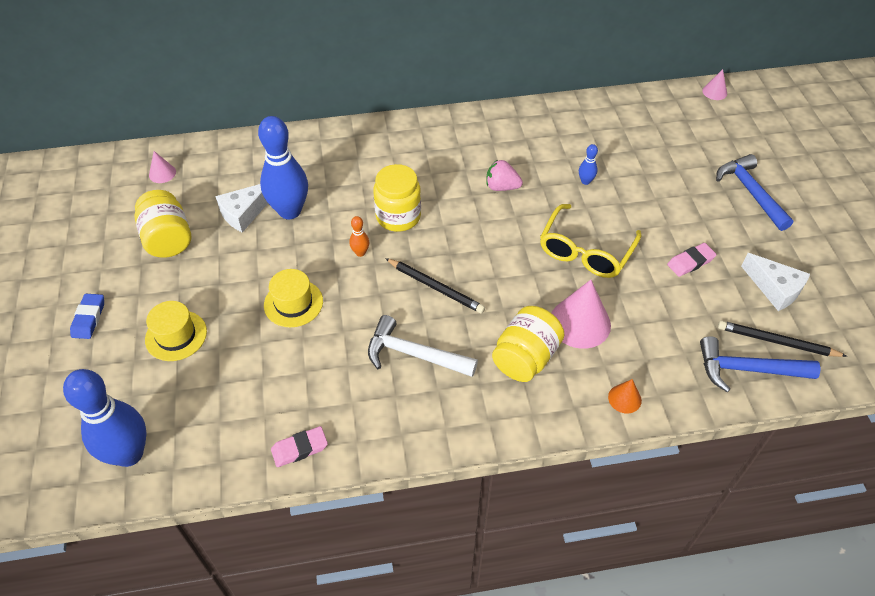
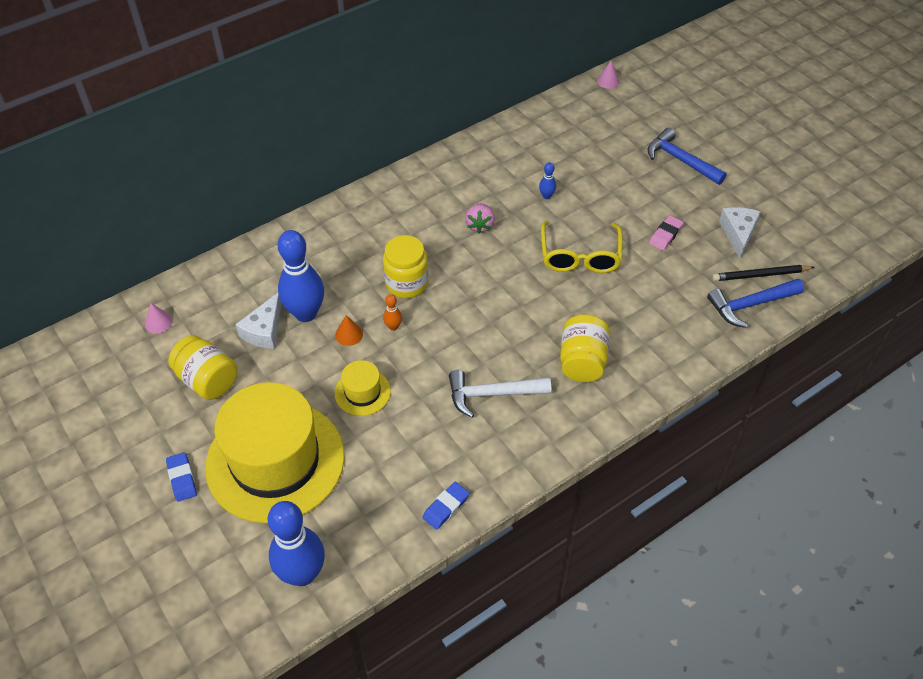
camera: 25 degrees left, 0 degrees up
(176, 335) = (275, 461): yellow hat -> yellow hat, size x2.34
(299, 449) = (446, 507): pink eraser -> blue eraser
(435, 287) = (476, 332): black pencil -> none
(501, 187) = (480, 225): pink strawberry -> pink strawberry turned 75 degrees counterclockwise
(580, 323) = (608, 317): pink cone -> none
(624, 398) = (674, 363): orange cone -> orange cone (349, 334)
(775, 288) = (738, 233): white cheese -> white cheese turned 105 degrees counterclockwise

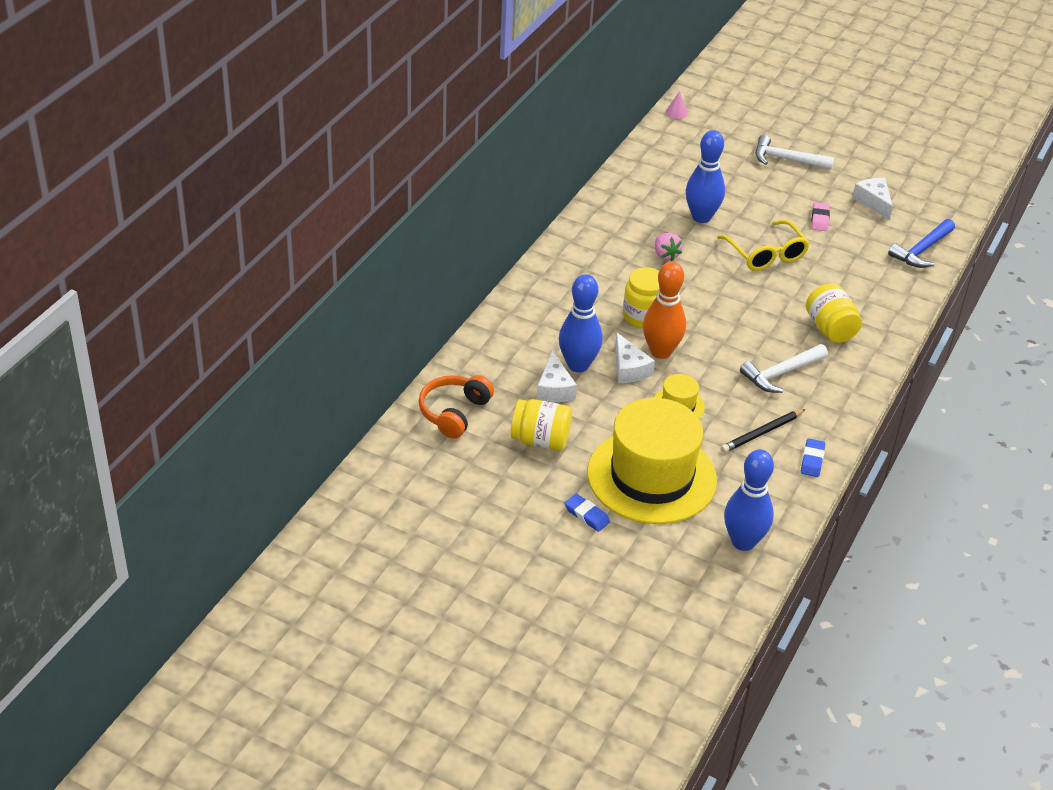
camera: 30 degrees left, 10 degrees down
(158, 322) = (454, 412): pink cone -> orange headphones
(349, 334) = (629, 369): orange cone -> white cheese
(393, 327) = (660, 351): orange bowling pin -> orange bowling pin, size x2.39
(546, 196) = (701, 217): blue bowling pin -> blue bowling pin, size x2.39
(681, 160) = (787, 159): blue hammer -> white hammer
(760, 275) = (913, 227): black pencil -> black pencil (762, 433)

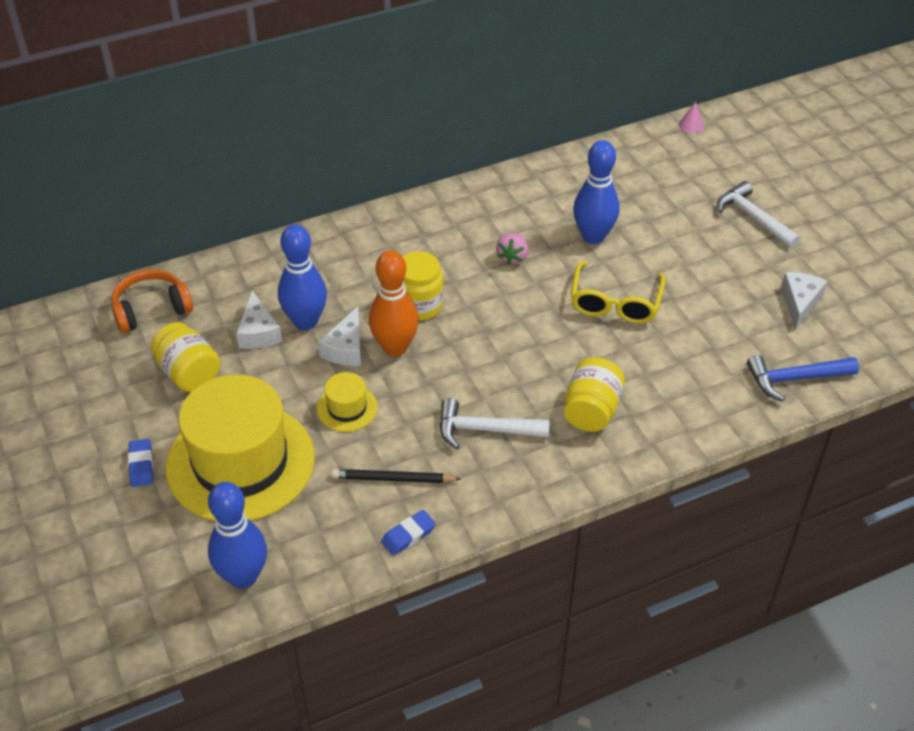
camera: 40 degrees right, 5 degrees up
(554, 388) = (258, 332): white cheese -> white cheese turned 45 degrees counterclockwise
(820, 219) = (716, 294): pink eraser -> none

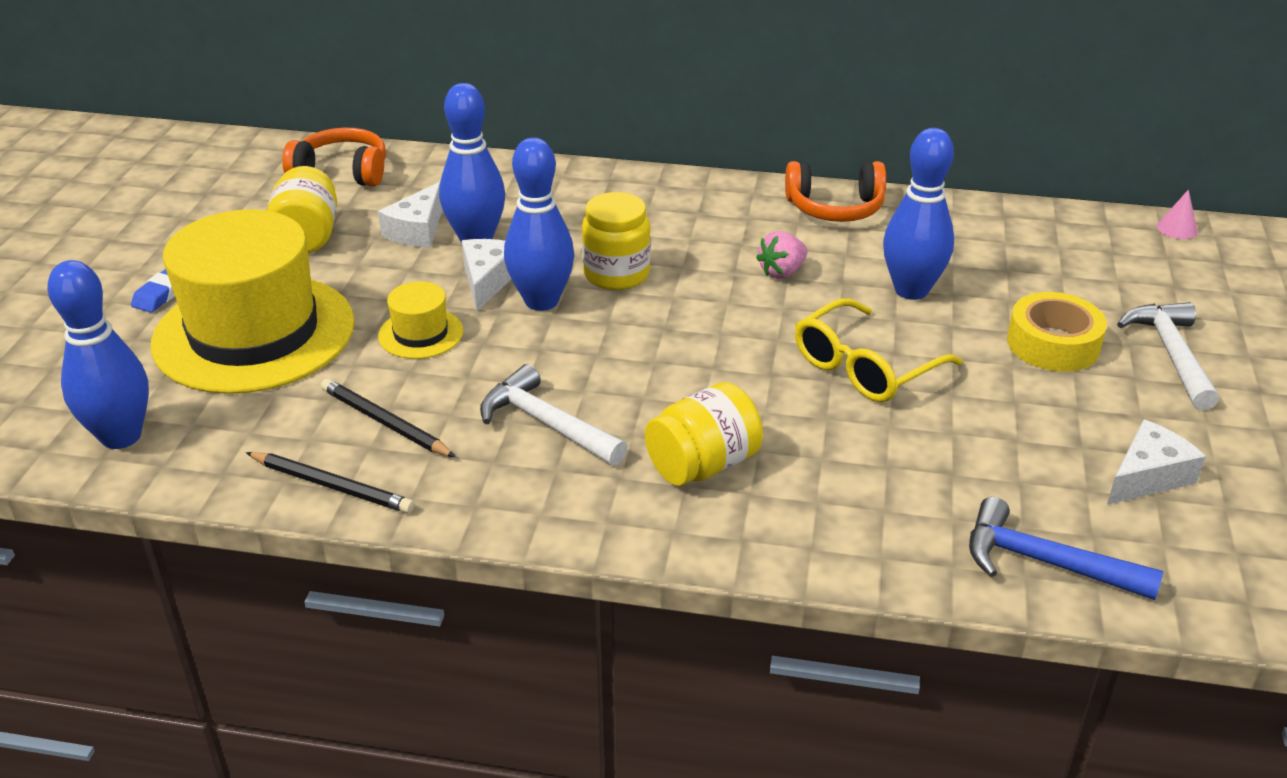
camera: 35 degrees right, 10 degrees down
(346, 348) = (488, 280): white cheese -> white cheese turned 135 degrees clockwise
(395, 347) = (541, 301): orange bowling pin -> blue bowling pin
(408, 535) = (332, 486): blue eraser -> black pencil
(498, 193) = (835, 208): none -> orange headphones
(693, 239) = (1053, 344): none -> yellow tape

